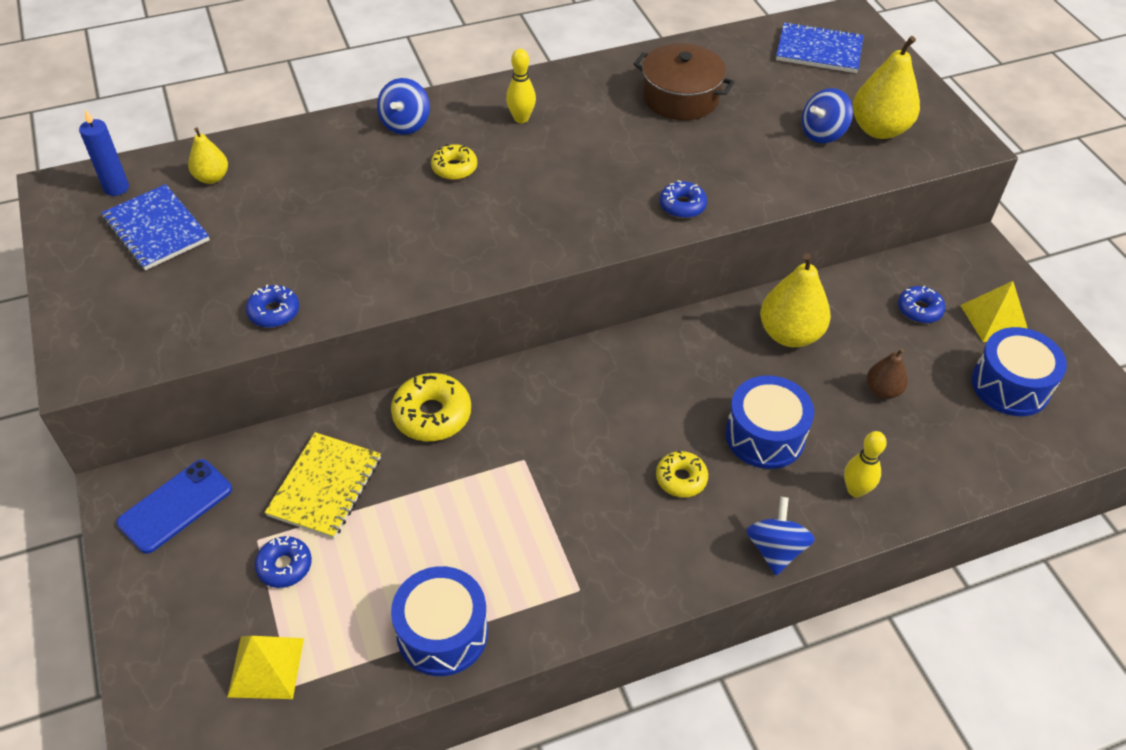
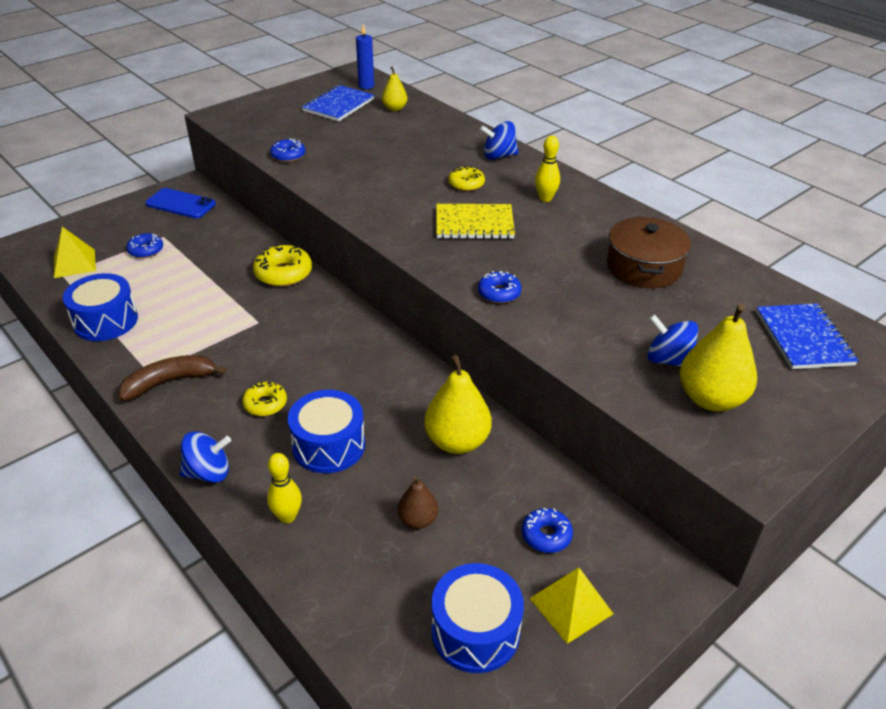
camera: 70 degrees right, 10 degrees down
(325, 487) = (209, 248): yellow notebook -> yellow notebook (474, 224)
(606, 569) = (169, 382): none -> brown banana

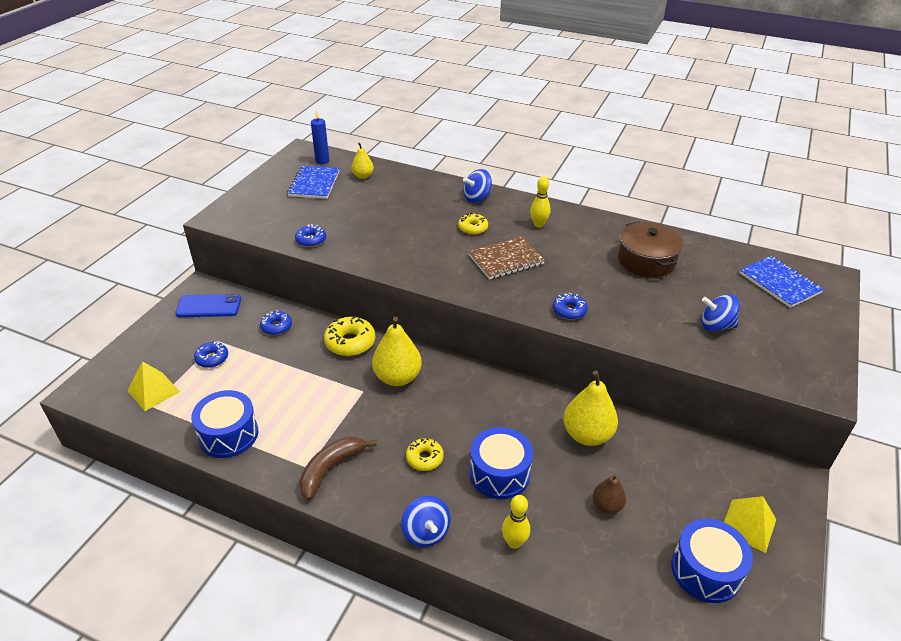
camera: 25 degrees left, 0 degrees up
(208, 472) = (426, 532): blue spinning top -> blue spinning top turned 105 degrees clockwise
(474, 224) = (506, 260): yellow notebook -> brown notebook
(546, 535) = (696, 481): blue donut -> blue donut (276, 327)
(710, 399) = (762, 345): yellow pear -> yellow pear (397, 377)

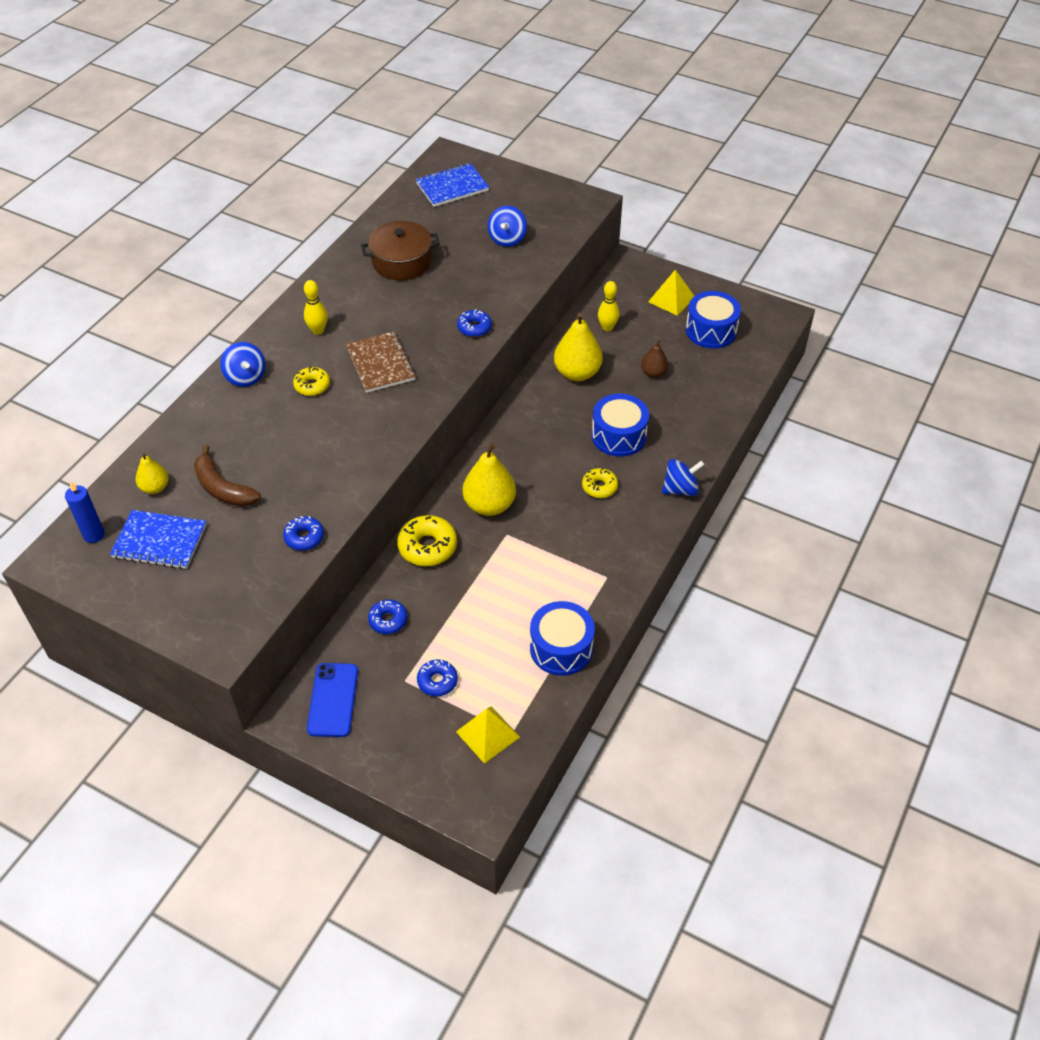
camera: 85 degrees left, 10 degrees up
(331, 468) = (609, 558): brown banana -> brown banana (222, 488)
(514, 542) = (689, 433): yellow bowling pin -> yellow bowling pin (607, 327)

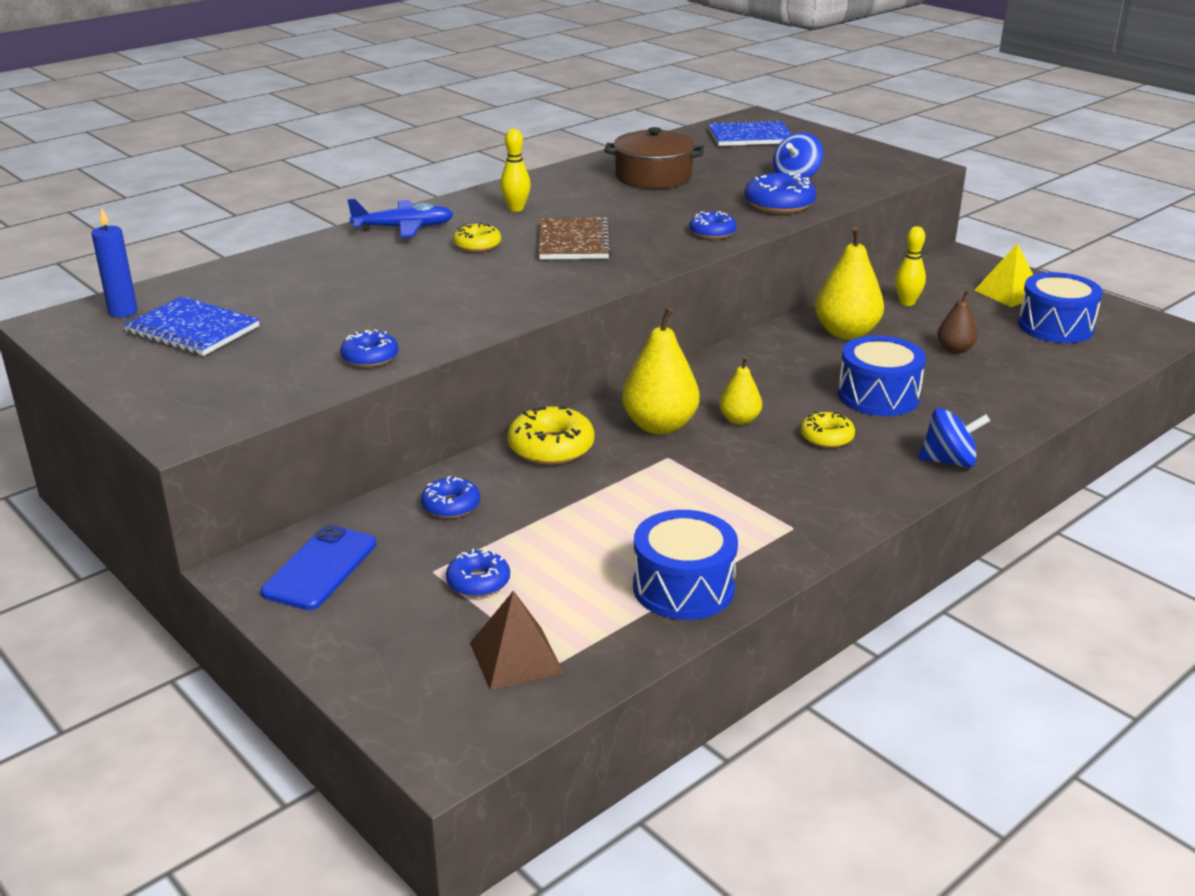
camera: 20 degrees right, 20 degrees down
(155, 487) = (226, 289): yellow pear -> yellow pear (739, 420)
(222, 488) = (304, 302): brown banana -> none
(246, 377) = (404, 228): blue spinning top -> blue plane
(487, 734) = (516, 657): yellow pyramid -> brown pyramid
(508, 279) = (779, 204): none -> blue donut

